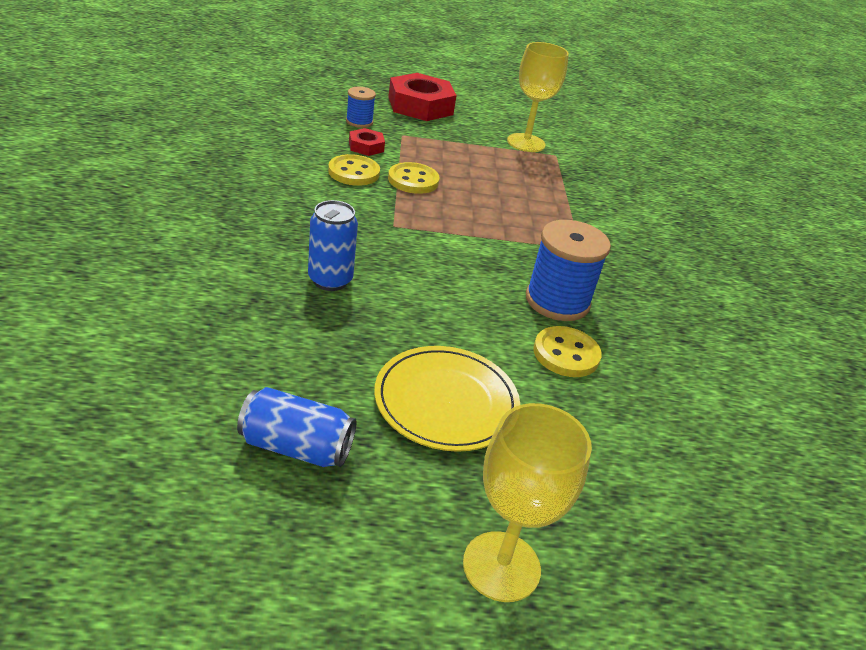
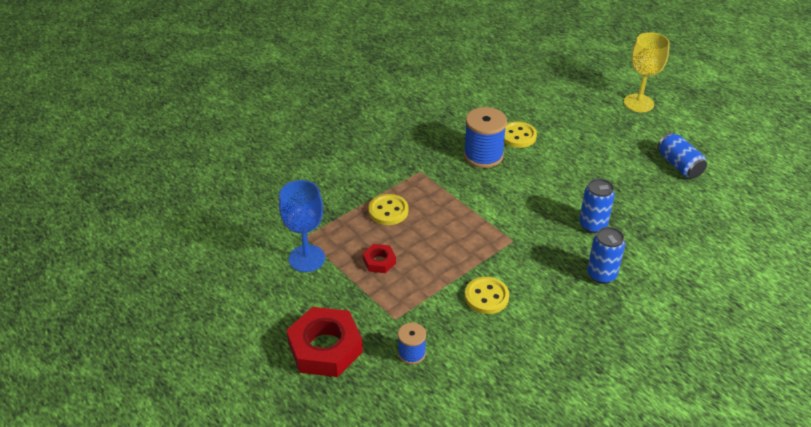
camera: 125 degrees left, 5 degrees up
(265, 233) = (601, 274): none -> blue can
(366, 146) = (444, 319): red nut -> red nut (379, 261)
(413, 180) = (452, 268): yellow button -> yellow button (388, 211)
(446, 401) = (599, 148): yellow plate -> none
(526, 143) = (307, 258): yellow goblet -> blue goblet

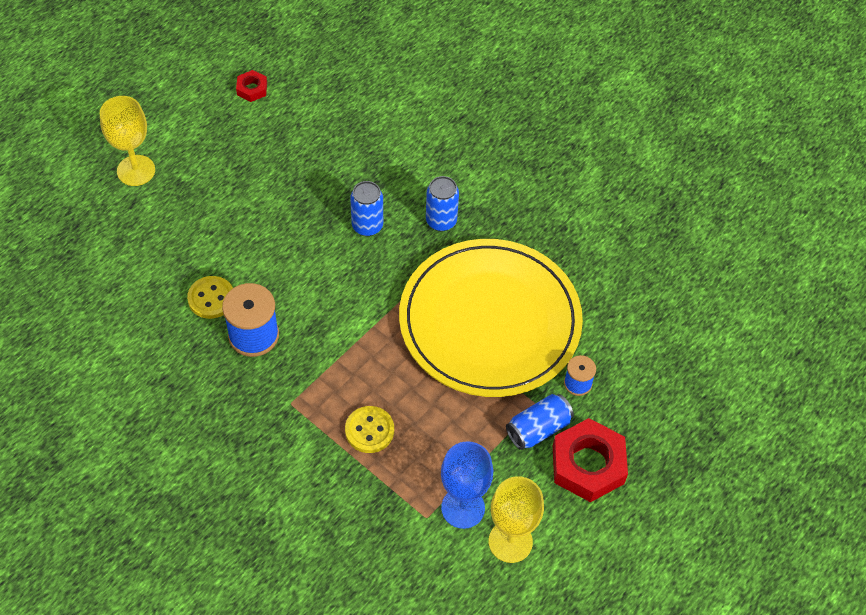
camera: 100 degrees left, 15 degrees up
(268, 284) = (510, 541): none -> yellow goblet
(379, 261) = (455, 429): red nut -> red nut (252, 89)
(486, 297) = (490, 321): yellow button -> yellow plate
(679, 165) = (257, 141): blue can -> blue can (538, 429)

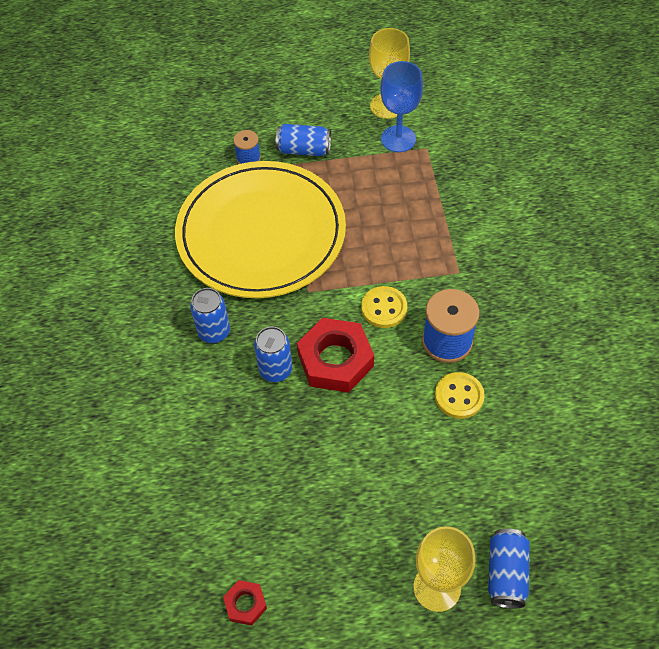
camera: 135 degrees left, 0 degrees up
(94, 206) = (506, 573): none -> blue can
(369, 430) = (417, 218): yellow button -> yellow button (384, 308)
(588, 465) = (296, 113): red nut -> red nut (335, 360)

